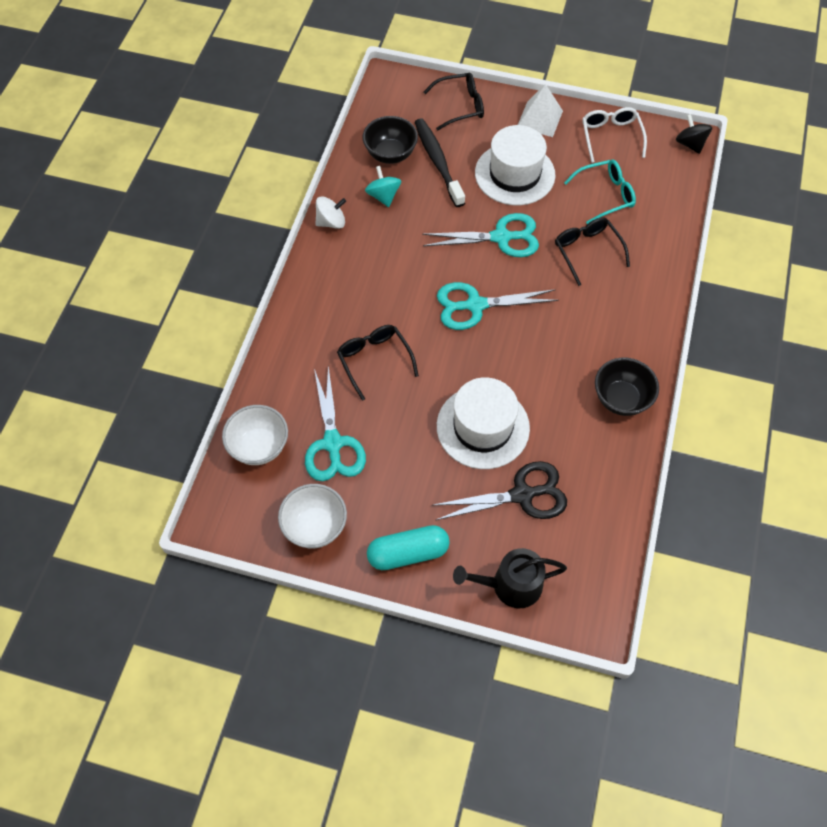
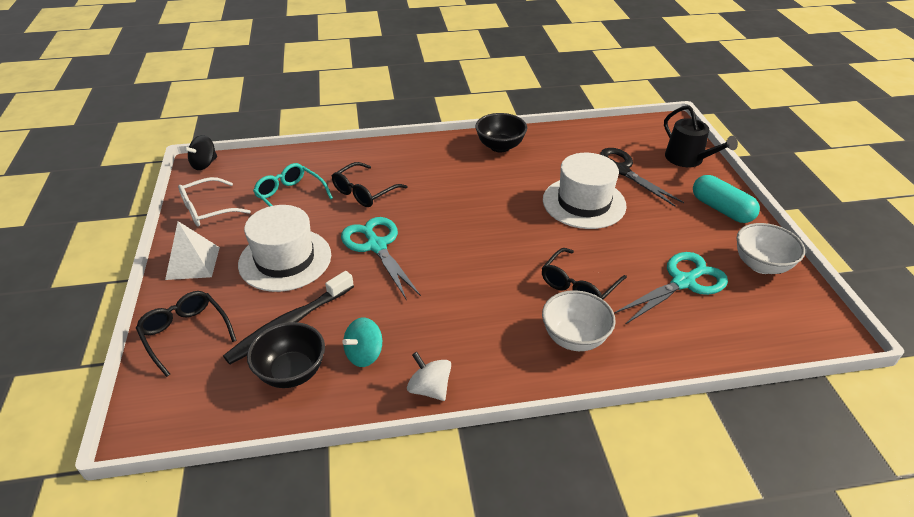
camera: 115 degrees left, 20 degrees down
(259, 446) = (738, 332): white bowl -> white bowl (574, 338)
(475, 305) = (468, 240): turquoise scissors -> none

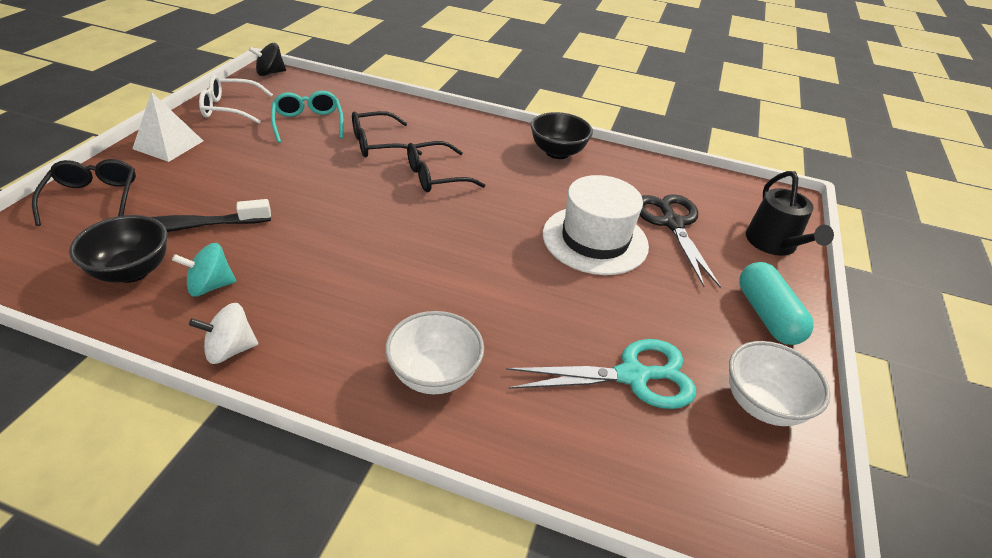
camera: 25 degrees right, 0 degrees up
(285, 259) = (243, 172): white hat -> none
(376, 246) = (335, 194): turquoise scissors -> none
(429, 389) = (230, 349): white spinning top -> white spinning top turned 90 degrees counterclockwise
(578, 285) = (499, 321): black glasses -> black glasses (436, 176)

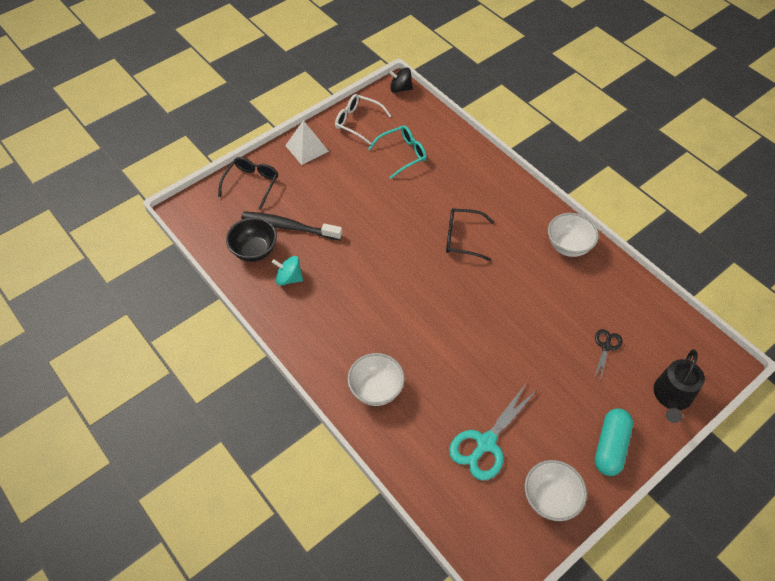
camera: 35 degrees right, 15 degrees up
(230, 349) = (283, 326): white spinning top -> none
(308, 123) = (402, 154): turquoise glasses -> turquoise glasses turned 45 degrees clockwise
(377, 144) = (439, 191): black glasses -> none
(557, 152) = (568, 246): black bowl -> white bowl
(595, 240) = (537, 337): white hat -> none
(632, 376) = (485, 443): turquoise scissors -> turquoise scissors turned 105 degrees clockwise
(672, 223) = (606, 347): black scissors -> black scissors, size x0.54

